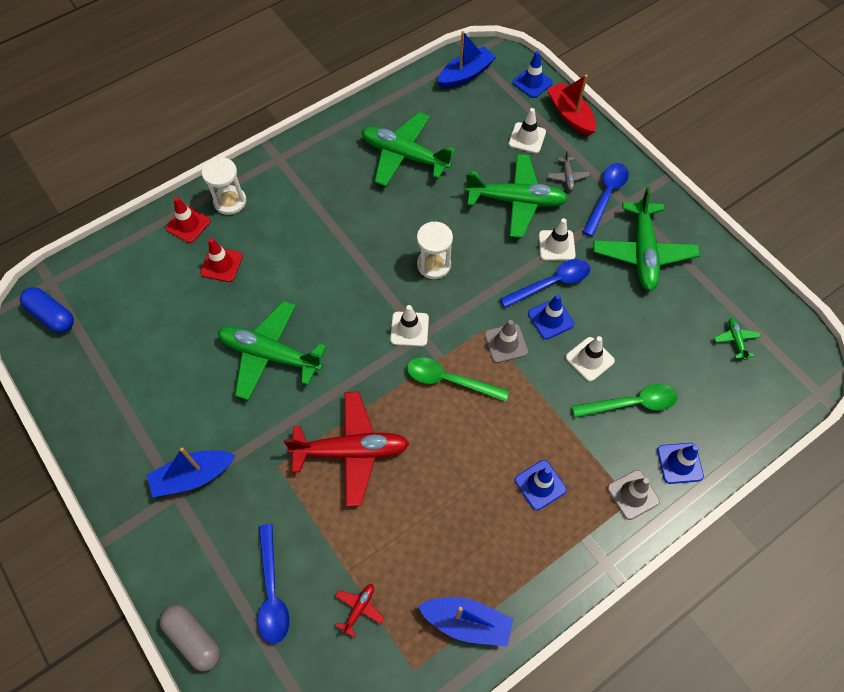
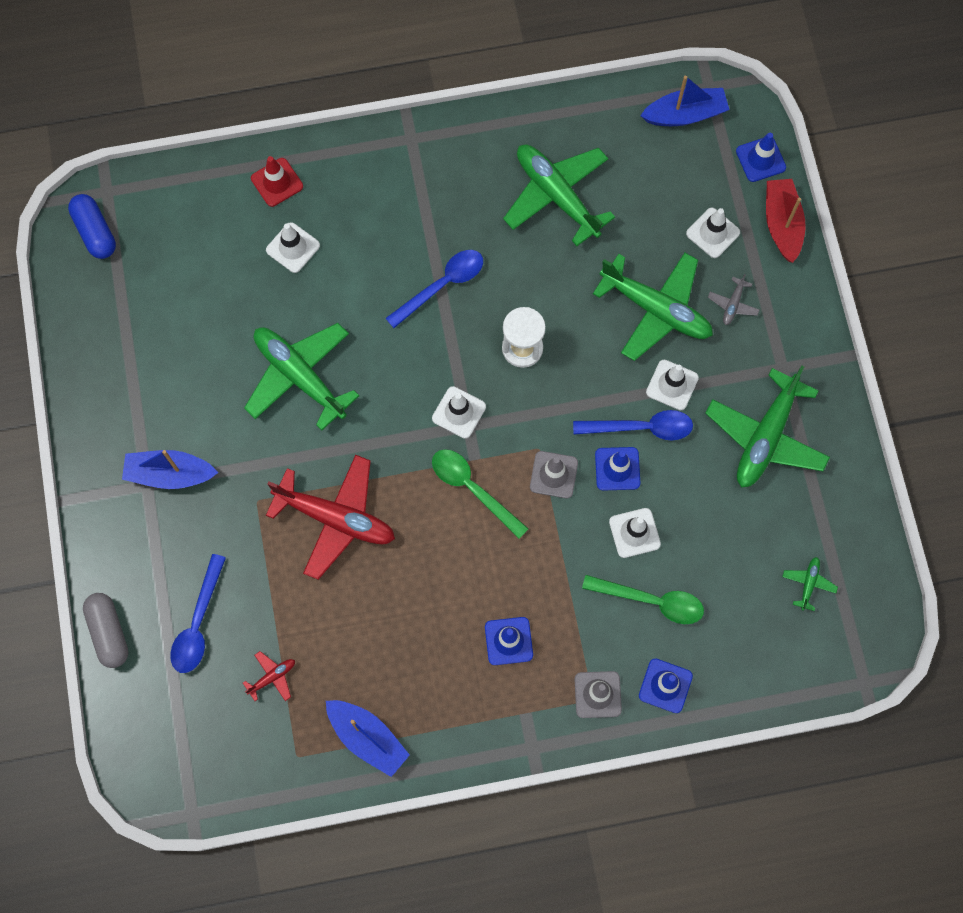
camera: 25 degrees right, 10 degrees up
(221, 264) = (293, 248): red traffic cone -> white traffic cone
(230, 201) = (334, 172): white hourglass -> none
(606, 196) = (764, 348): blue spoon -> blue spoon (442, 285)

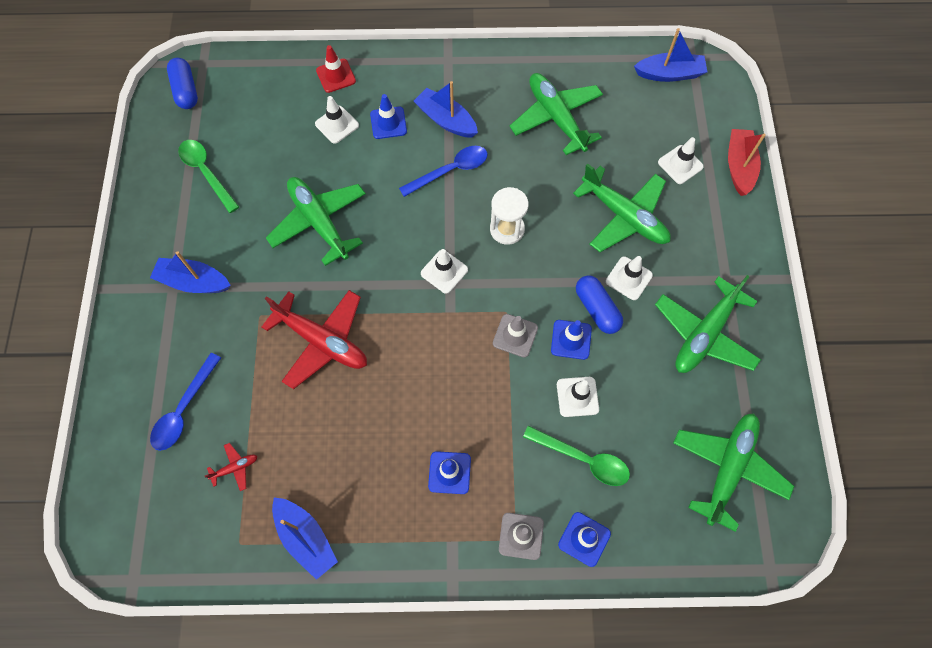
camera: 10 degrees right, 5 degrees down
(109, 632) = (106, 404): grey capsule -> none
(424, 220) = (446, 120): none -> blue boat
(472, 489) = (443, 336): green spoon -> green spoon (206, 172)
(641, 428) = (597, 309): blue spoon -> blue capsule
(733, 304) = (689, 222): grey plane -> none
(760, 159) = (727, 115): blue traffic cone -> blue traffic cone (388, 123)
(808, 584) = (727, 468): green plane -> green plane, size x2.39

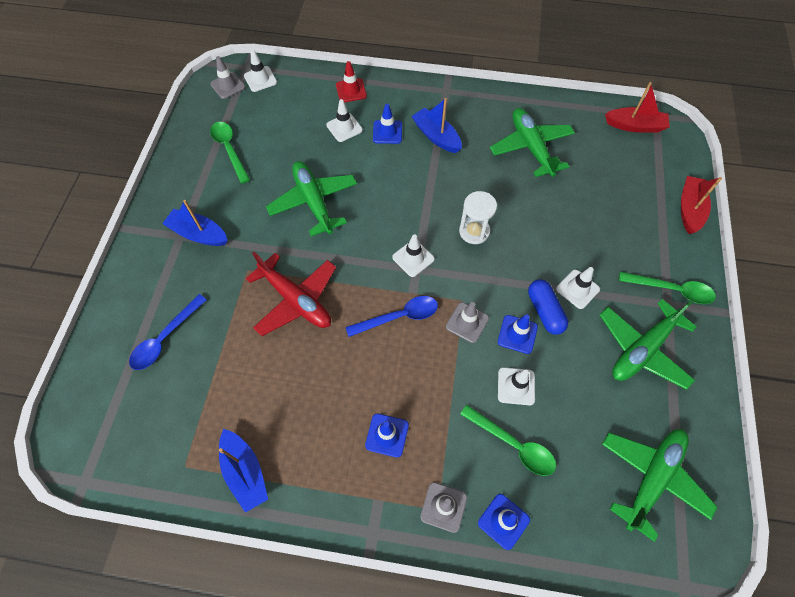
camera: 10 degrees right, 5 degrees down
(186, 90) = (228, 85): blue capsule -> grey traffic cone
(235, 468) = (197, 397): red plane -> none
(450, 171) = (433, 177): blue spoon -> blue spoon (399, 317)
(624, 216) = (580, 236): green plane -> none
(669, 74) = (635, 126): blue boat -> red boat
(680, 164) = (636, 200): white traffic cone -> white traffic cone (260, 79)
(728, 263) = (671, 290): none -> green spoon

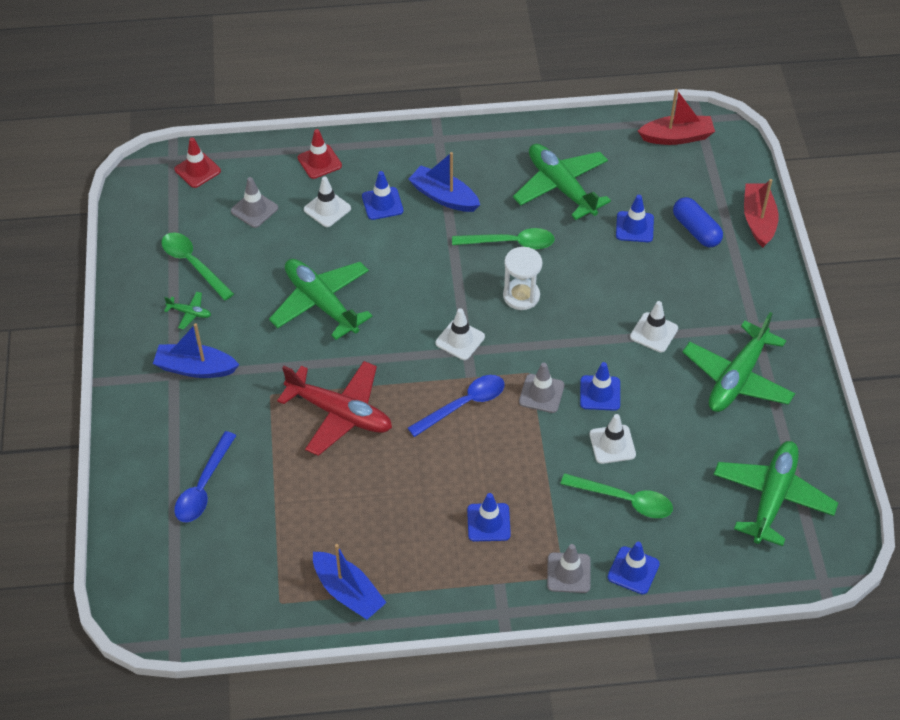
camera: 15 degrees left, 10 degrees down
(212, 188) = (189, 313): none -> green plane
(228, 85) = (158, 186): grey traffic cone -> grey traffic cone (254, 209)
(260, 79) = (197, 170): white traffic cone -> red traffic cone
(545, 311) = (623, 363): blue capsule -> blue capsule (696, 230)
(583, 193) = (634, 227): none -> blue traffic cone
(671, 290) = (756, 311): green spoon -> green spoon (510, 243)

